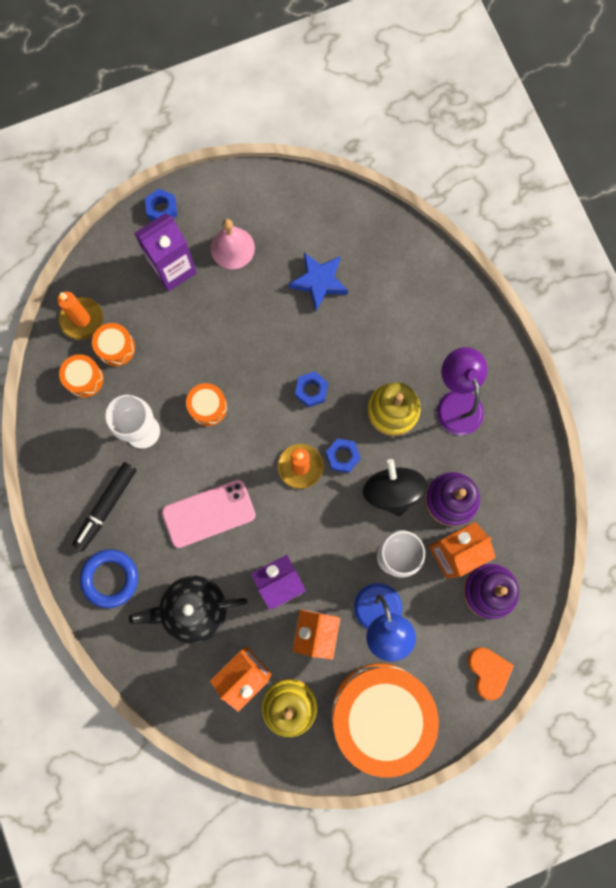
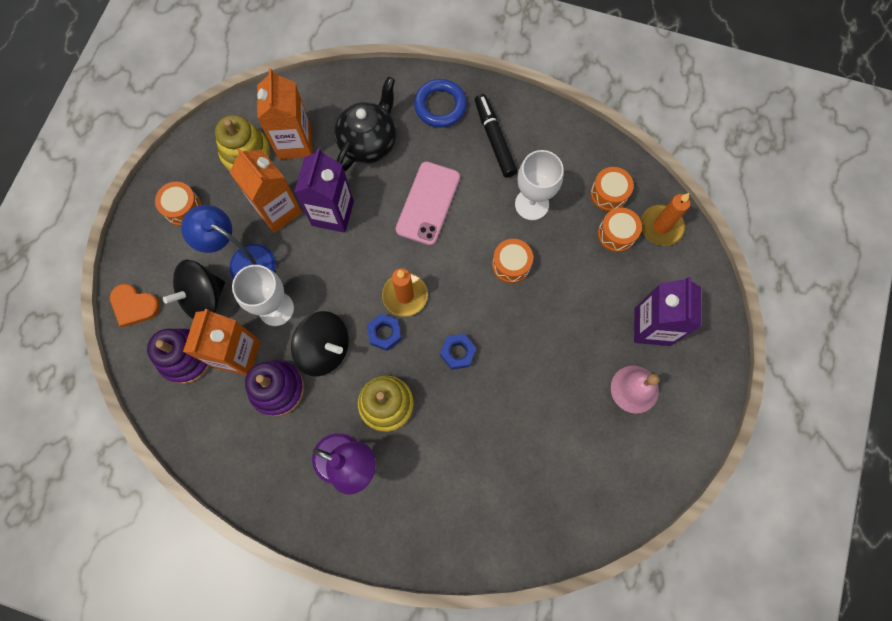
camera: 130 degrees right, 5 degrees down
(162, 209) = (715, 358): blue nut -> none
(319, 282) = (546, 437): blue star -> none
(380, 713) = (183, 208): orange drum -> orange drum, size x0.41
(435, 622) = (204, 298): none -> black spinning top

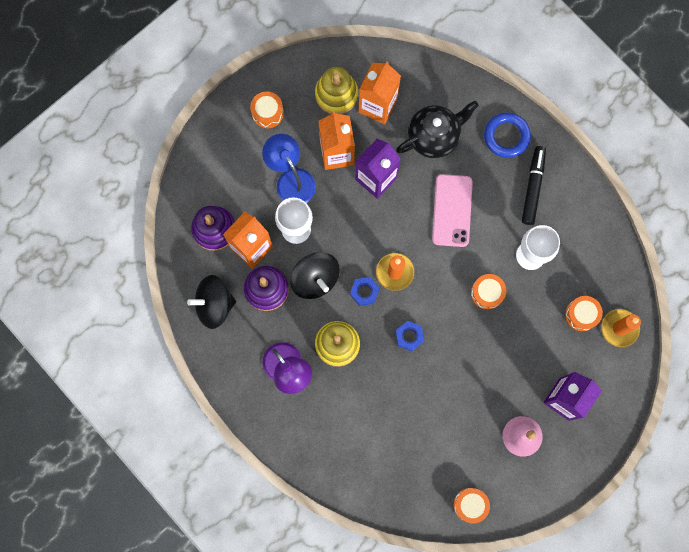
camera: 30 degrees right, 5 degrees up
(134, 306) = (196, 170): orange heart -> none
(204, 298) = (248, 191): black spinning top -> black spinning top (214, 305)
(428, 203) = (452, 210): pink phone -> pink phone turned 45 degrees counterclockwise
(609, 194) = (595, 280): orange drum -> orange drum (470, 505)

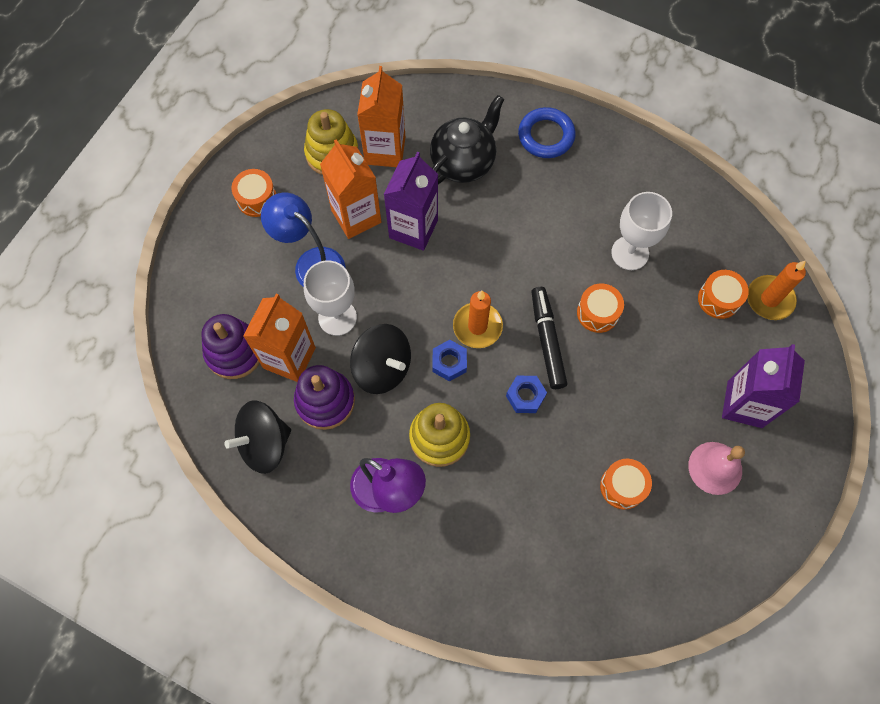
camera: 20 degrees left, 10 degrees down
(452, 210) = (517, 234): pink phone -> none
(470, 505) = (689, 580): orange drum -> orange drum (622, 486)
(533, 187) = (599, 179): black marker -> black marker (547, 340)

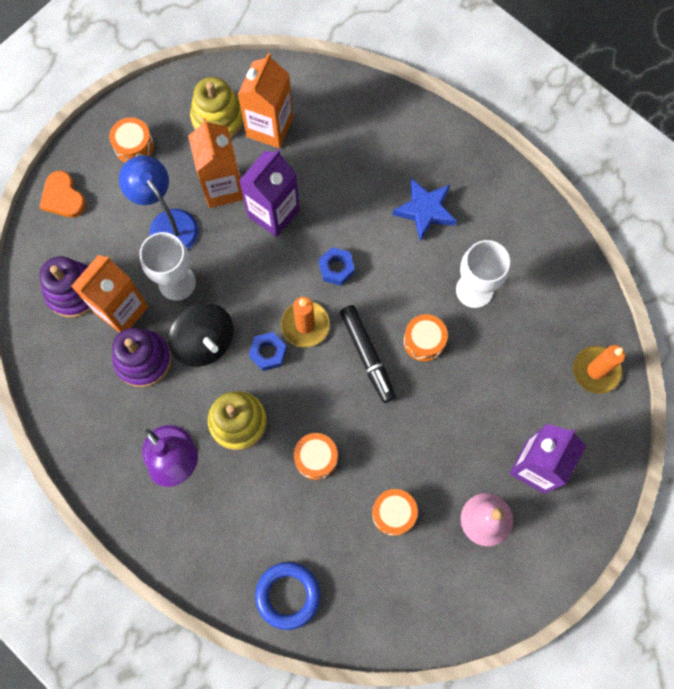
camera: 15 degrees right, 5 degrees up
(198, 263) = (63, 197): none -> orange heart
(264, 443) = (77, 385): black spinning top -> none
(463, 162) = (341, 158): black teapot -> none
(525, 396) = (329, 404): blue nut -> blue nut (336, 268)
(546, 136) = (430, 150): blue ring -> blue ring (288, 595)
(547, 340) = (367, 355): black marker -> black marker turned 150 degrees clockwise
(559, 192) = (425, 211): none -> blue star
(718, 299) = (546, 358): orange drum -> orange drum (316, 458)

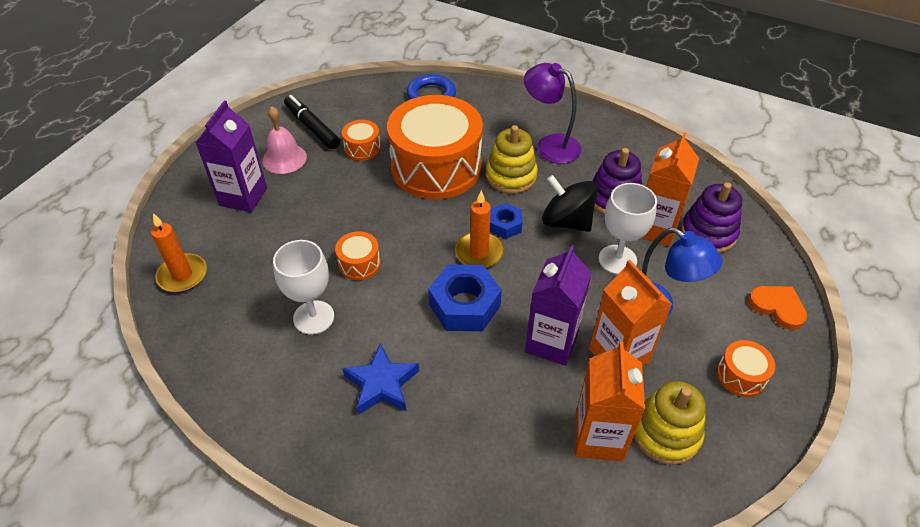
camera: 165 degrees right, 25 degrees down
(316, 458) = (436, 167): orange drum -> orange drum, size x2.43
(336, 268) = (464, 305): blue nut -> blue nut, size x1.79
(367, 355) = (412, 241): black marker -> black marker (312, 127)

